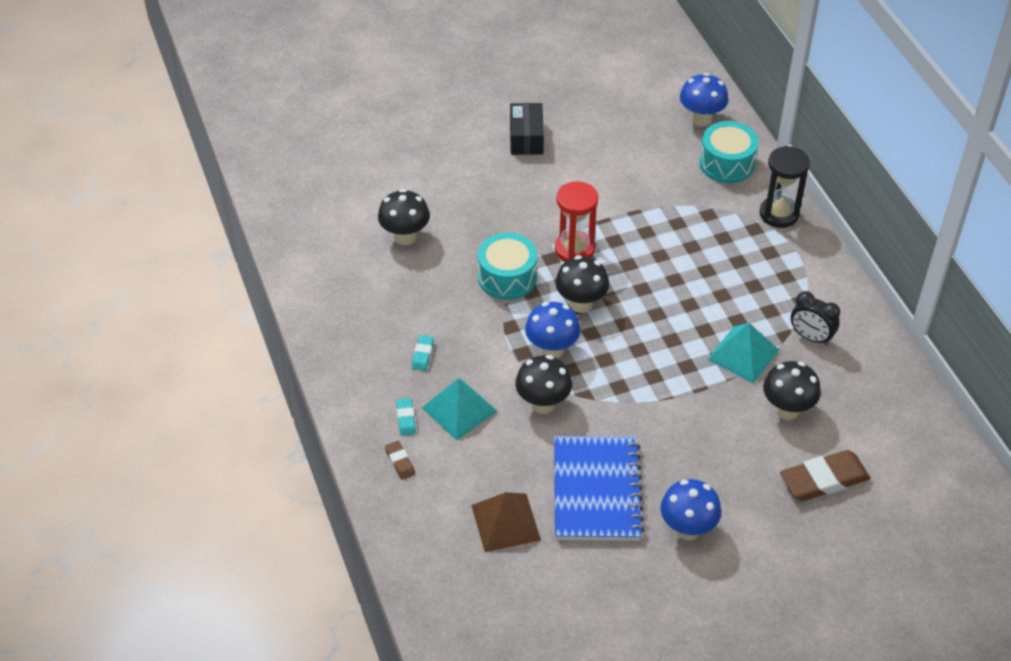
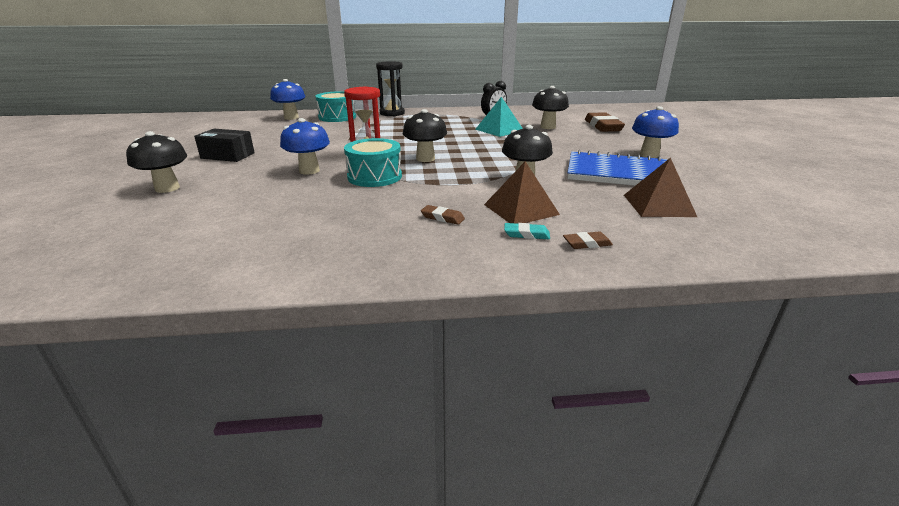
camera: 75 degrees left, 20 degrees down
(405, 237) = (275, 209): black mushroom -> black mushroom (167, 188)
(422, 355) = (442, 218): turquoise eraser -> brown eraser
(459, 409) = (521, 209): turquoise pyramid -> brown pyramid
(552, 350) = (467, 171): blue mushroom -> blue mushroom (309, 171)

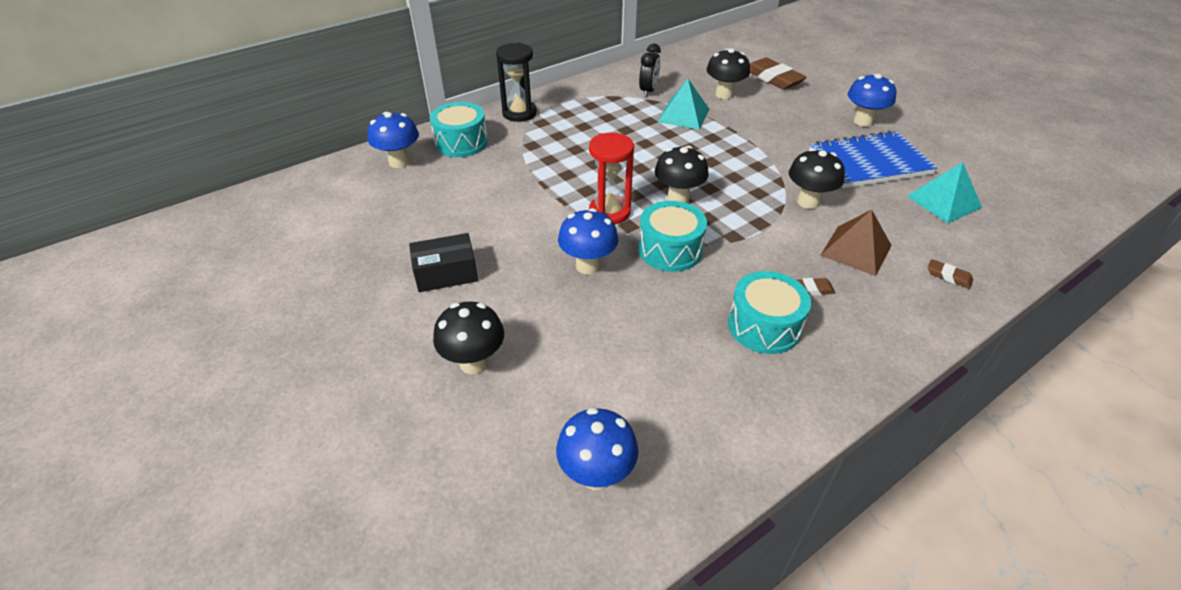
camera: 30 degrees left, 15 degrees up
(121, 251) = (596, 475): none -> blue mushroom
(369, 224) = (764, 326): none -> turquoise drum
(526, 234) = (897, 283): turquoise eraser -> none
(587, 243) = (948, 276): brown eraser -> brown eraser turned 75 degrees clockwise
(658, 205) = (943, 201): brown pyramid -> turquoise pyramid

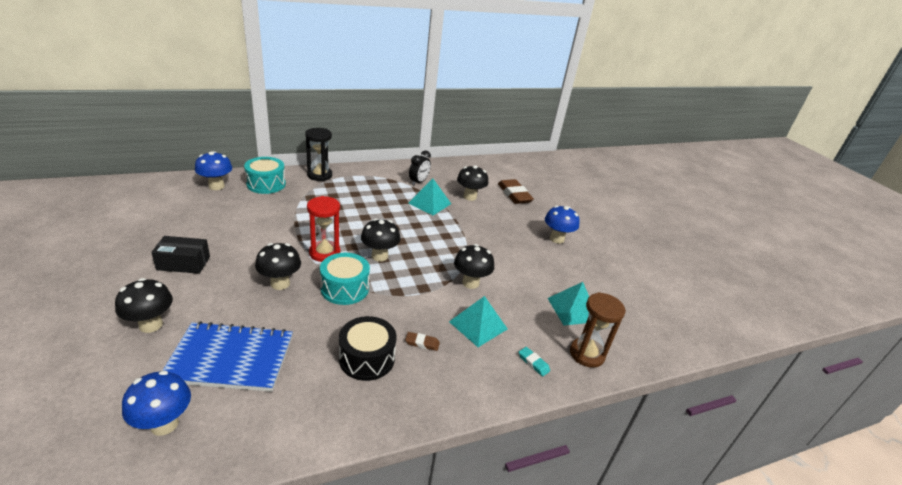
camera: 10 degrees right, 10 degrees down
(588, 265) = (280, 283): blue mushroom -> black mushroom
(764, 326) = (367, 358): turquoise drum -> black drum
(856, 250) = (478, 325): brown pyramid -> turquoise pyramid
(869, 162) = (538, 268): blue notebook -> blue notebook (231, 359)
(948, 276) = (533, 363): brown eraser -> turquoise eraser
(996, 249) = (587, 354): none -> brown hourglass

